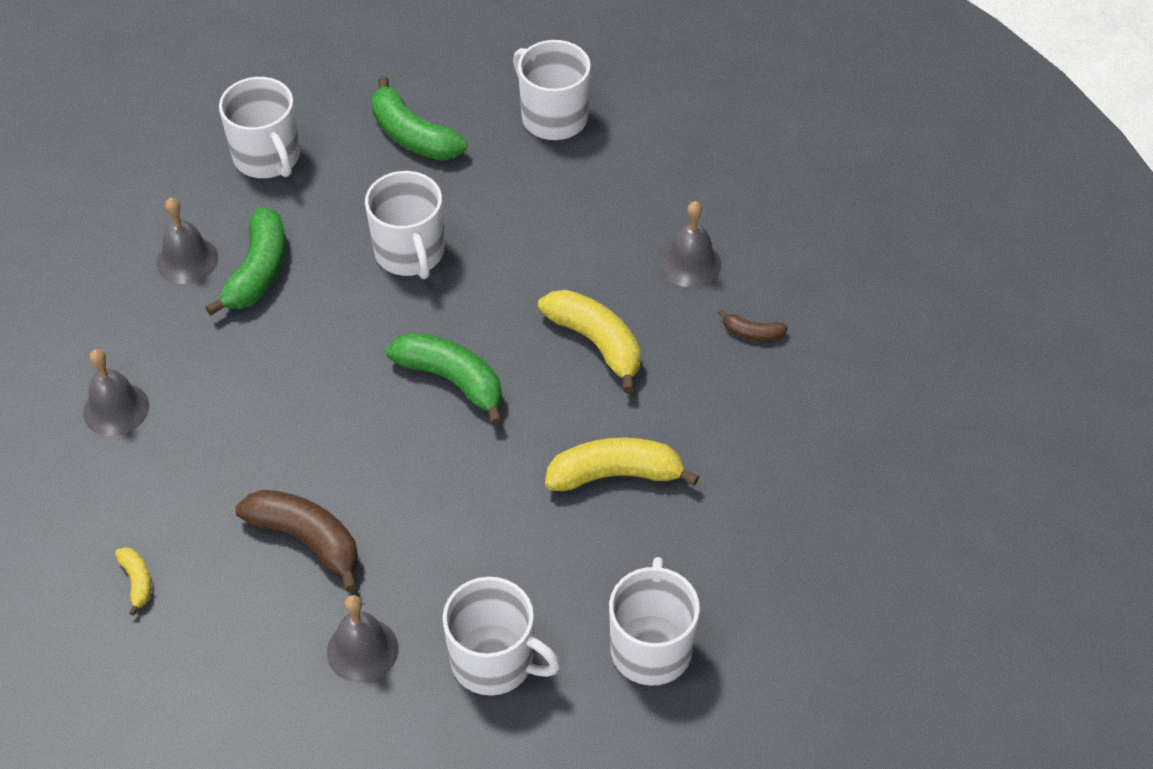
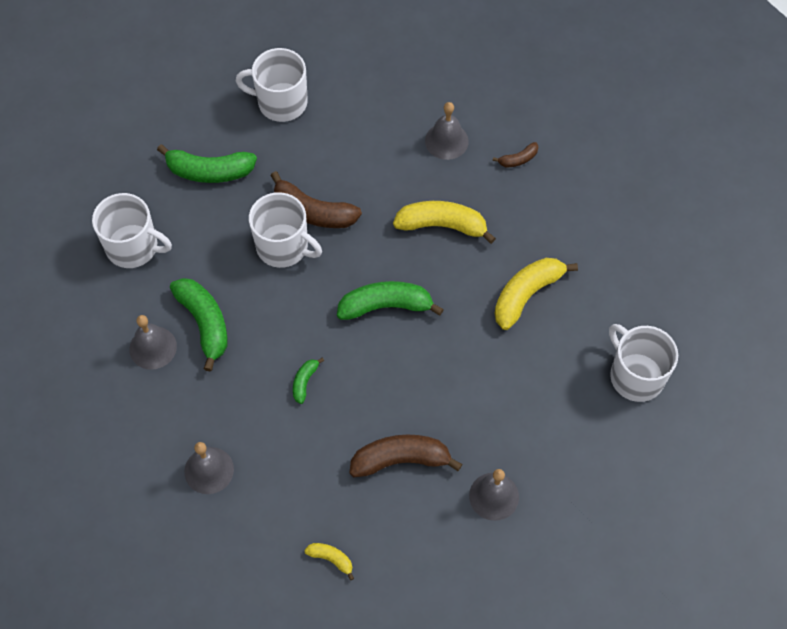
camera: 40 degrees left, 10 degrees up
(293, 394) = (304, 382): none -> green banana
(475, 240) = (313, 212): none -> brown banana
(494, 661) = (566, 446): white mug -> none

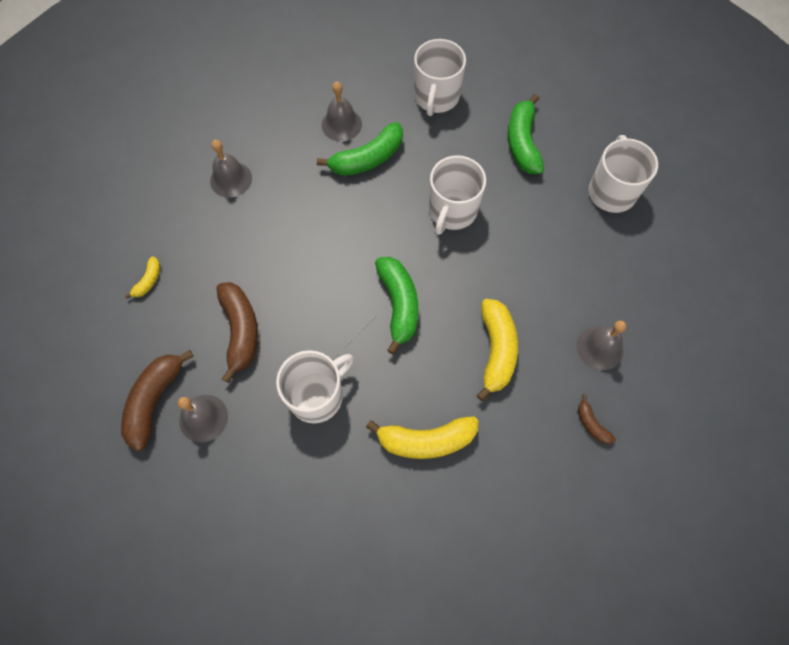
camera: 85 degrees right, 5 degrees up
(304, 382) = (315, 243): green banana -> none
(313, 212) = (493, 231): brown banana -> brown banana (155, 400)
(526, 294) = (426, 440): yellow banana -> yellow banana turned 135 degrees clockwise
(635, 376) = (338, 563): white mug -> white mug (317, 395)

